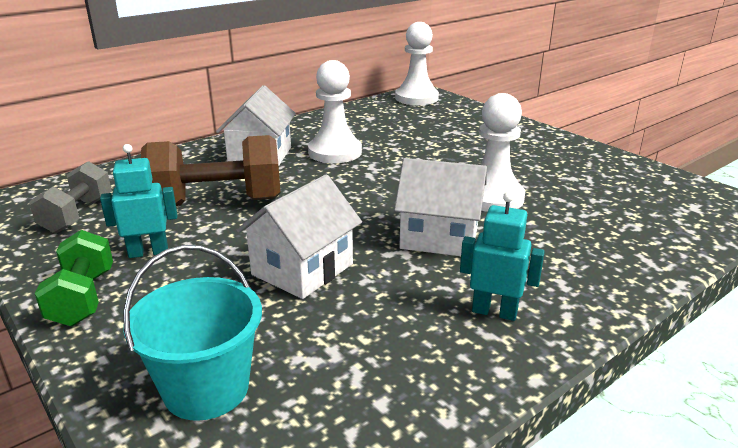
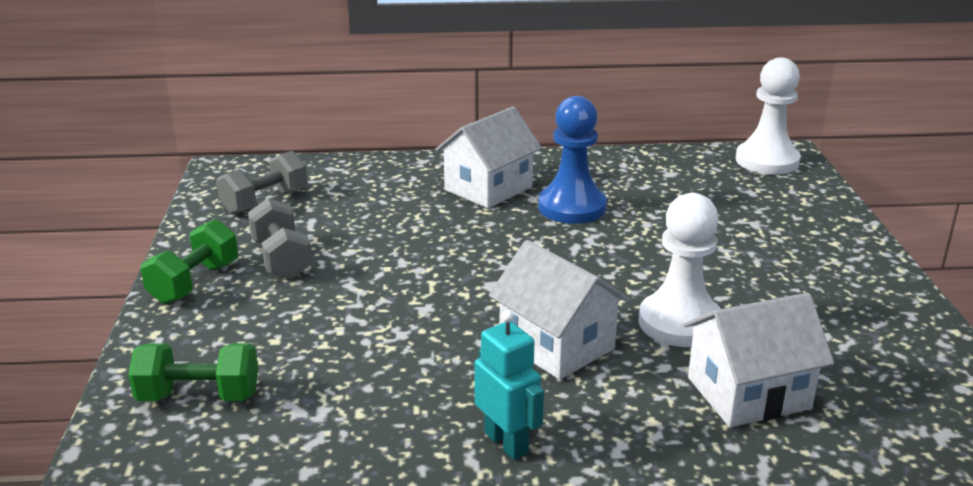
camera: 35 degrees right, 0 degrees up
(148, 252) = (281, 259): turquoise robot -> grey dumbbell
(206, 389) = (199, 396): turquoise bucket -> green dumbbell
(217, 202) = (389, 229): brown dumbbell -> none
(302, 269) = (385, 326): white house -> white house (748, 393)
(335, 152) = (572, 207): white pawn -> blue pawn

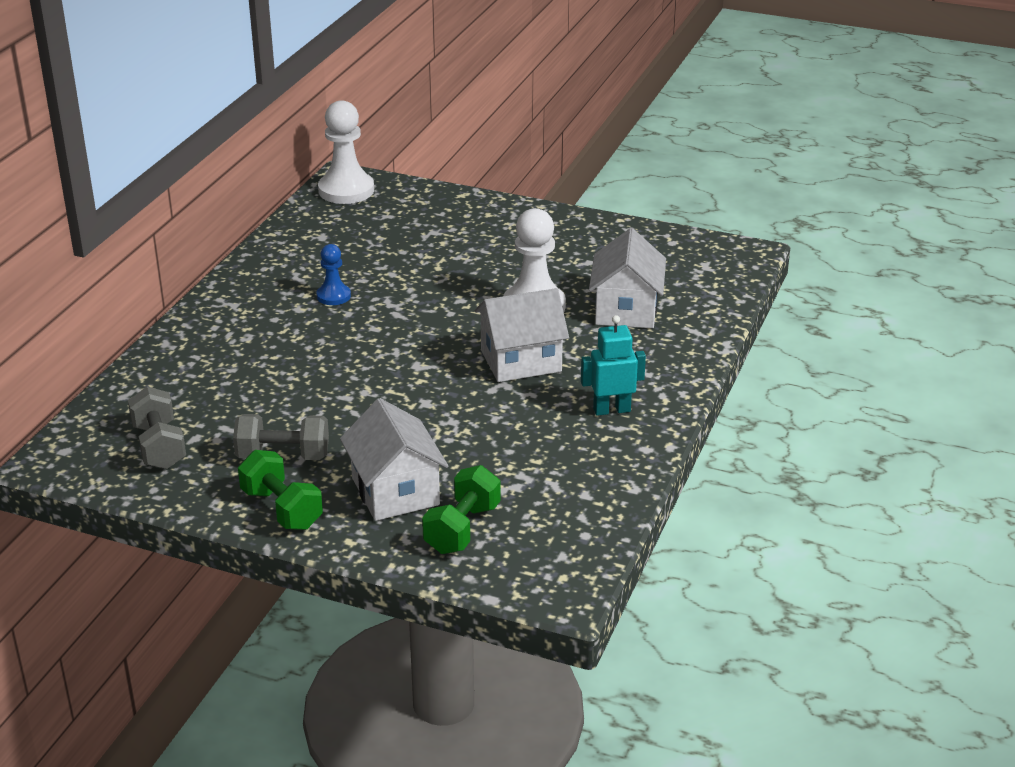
camera: 65 degrees left, 5 degrees up
(488, 188) = (259, 324): white house -> white house (395, 491)
(572, 207) = (333, 296): blue pawn -> blue pawn, size x0.55

